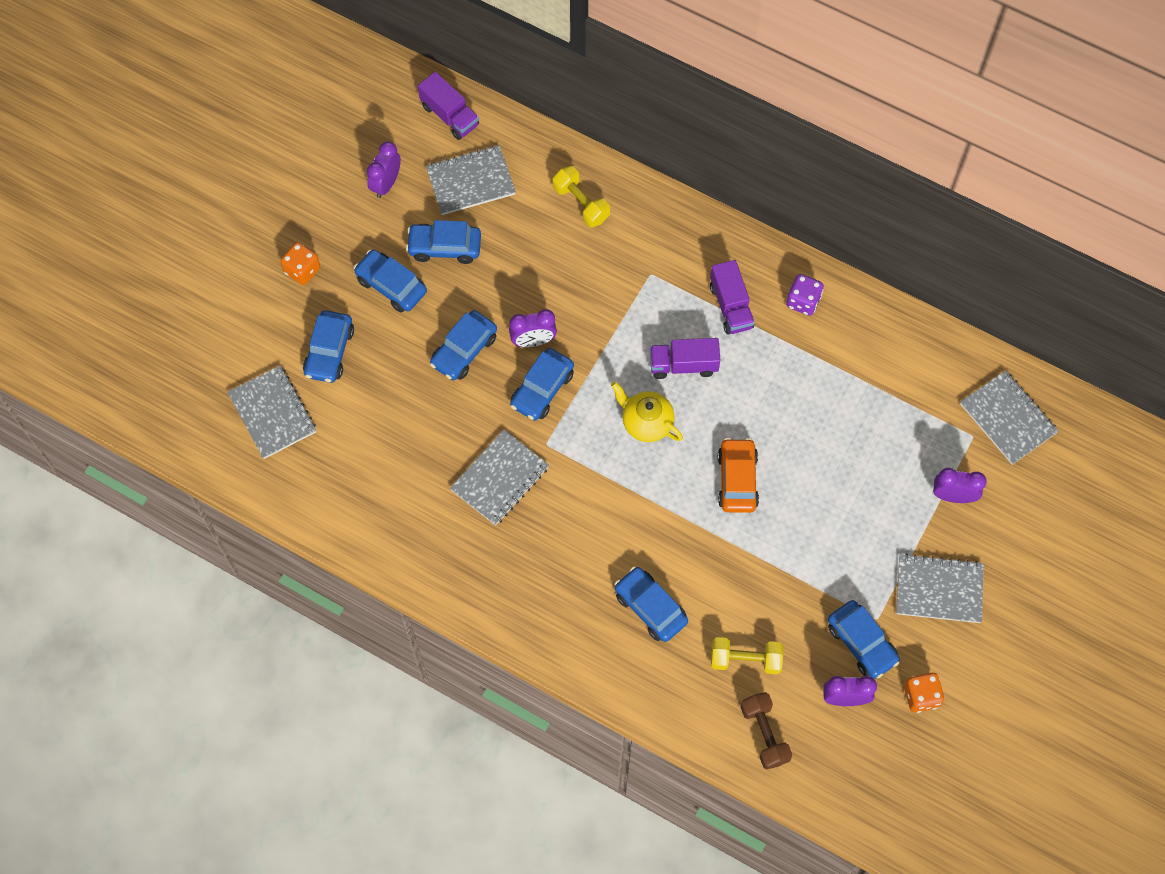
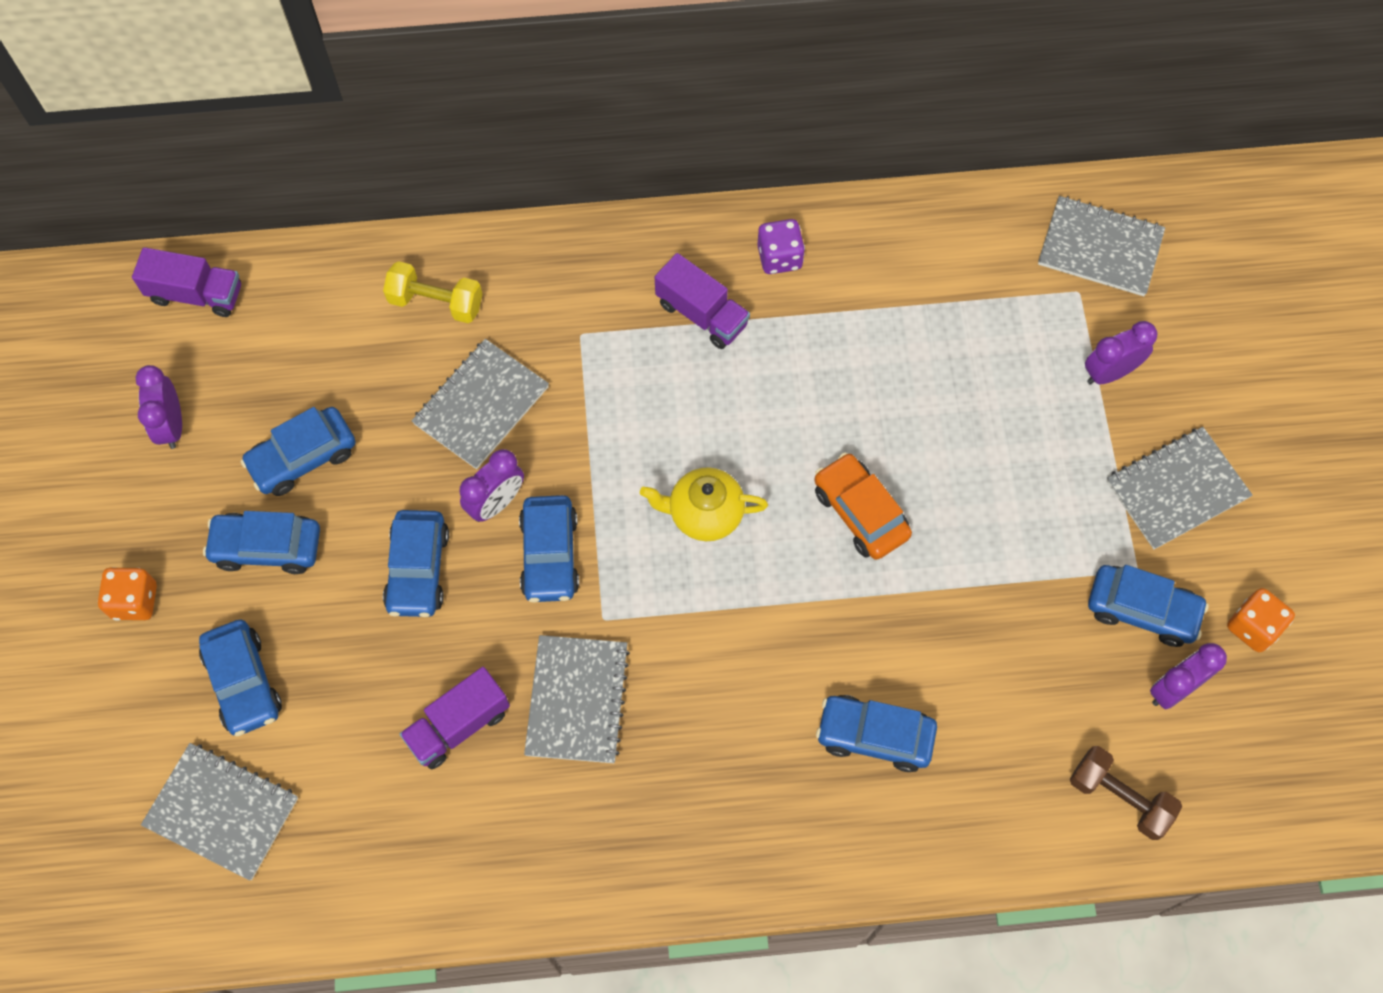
camera: 35 degrees left, 0 degrees up
(470, 182) = (279, 358): grey notebook -> grey notebook (481, 405)
(683, 365) = (697, 417): purple truck -> purple truck (458, 725)
(745, 659) = (1030, 722): yellow dumbbell -> none

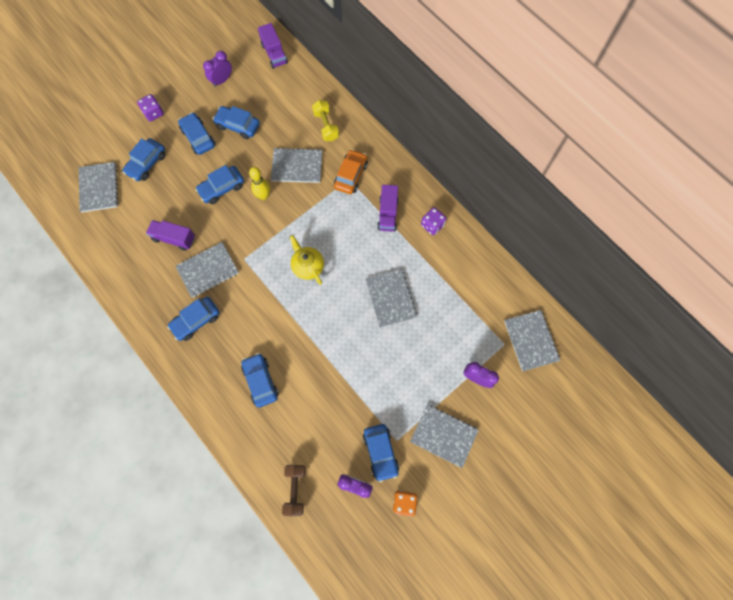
camera: 55 degrees right, 5 degrees up
(135, 601) = (154, 113): orange dice -> purple dice
(496, 503) = (263, 196): purple clock -> yellow bowling pin
(550, 555) = (256, 226): blue car -> blue car (196, 320)
(860, 512) = (347, 320): orange car -> orange car (350, 175)
(870, 414) = (390, 299): none -> grey notebook

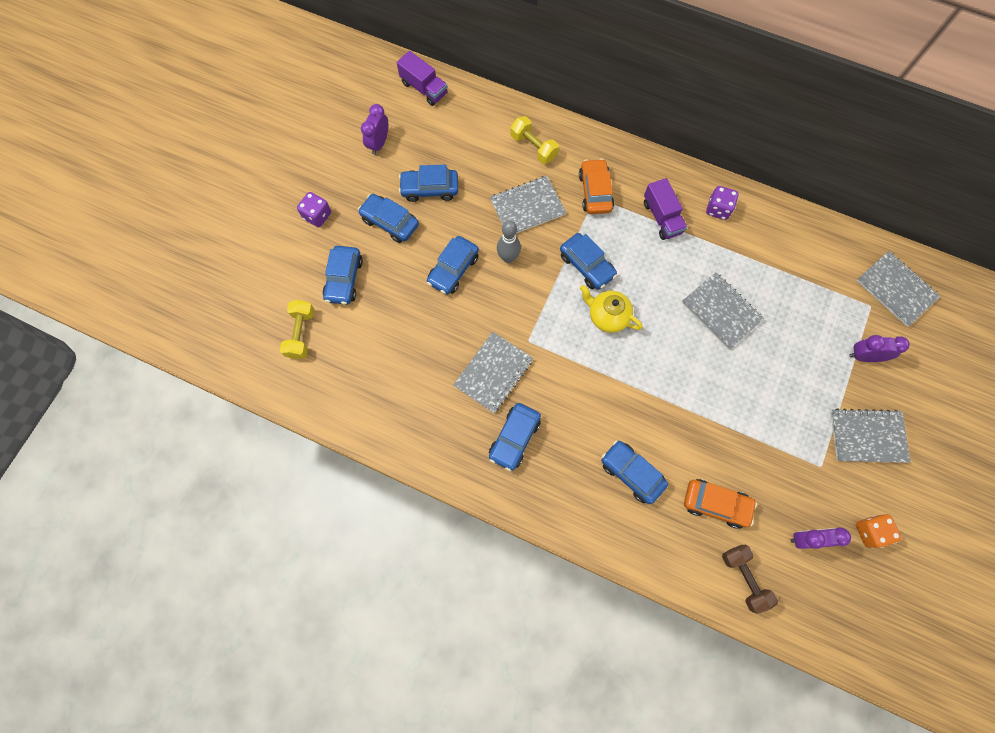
camera: 25 degrees left, 0 degrees up
(99, 188) = (301, 333): grey notebook -> yellow dumbbell
(174, 238) = (430, 354): purple truck -> none
(263, 196) = (508, 257): yellow bowling pin -> grey bowling pin
(306, 430) = (715, 504): none -> orange car
(380, 452) = (812, 488): blue car -> blue car (586, 265)

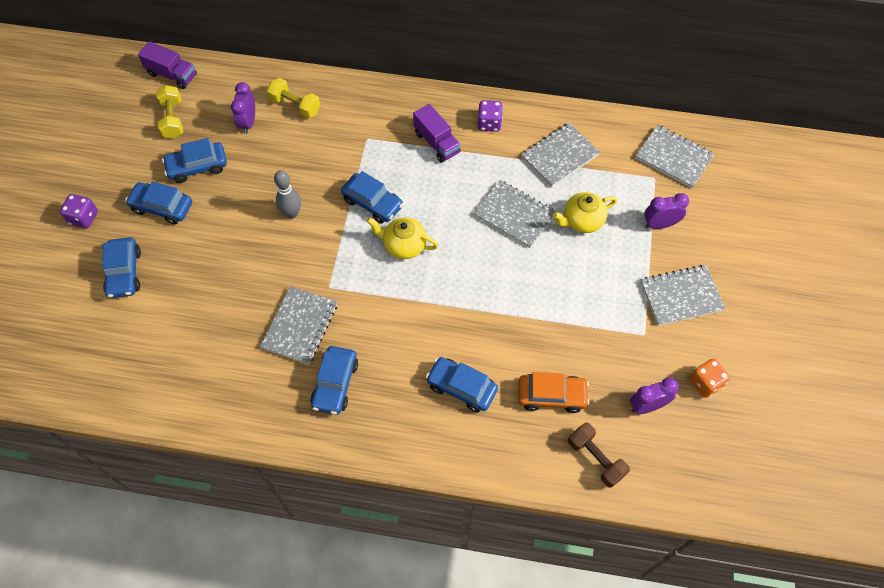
camera: 15 degrees left, 10 degrees down
(301, 333) = (88, 336): yellow dumbbell -> yellow dumbbell (173, 119)
(379, 143) = (136, 135): purple clock -> purple clock (248, 122)
(453, 269) = (237, 237): blue car -> none
(527, 207) = (301, 162): grey notebook -> grey notebook (559, 156)
(595, 192) = (366, 133): orange car -> none
(786, 334) = (582, 221): none -> yellow teapot

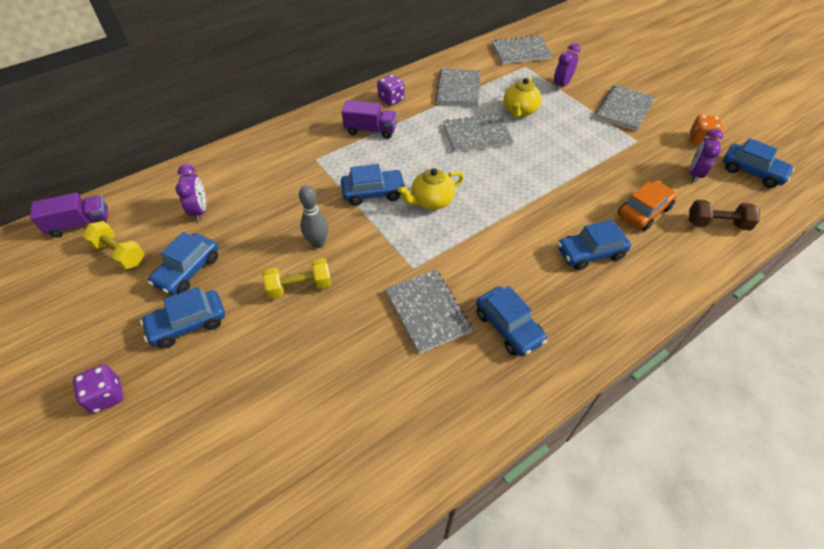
camera: 45 degrees left, 10 degrees down
(124, 272) = (210, 405): blue car -> blue car (752, 172)
(248, 122) = (200, 210): purple clock -> purple clock turned 150 degrees counterclockwise
(295, 105) = (229, 175): yellow dumbbell -> yellow dumbbell (300, 287)

